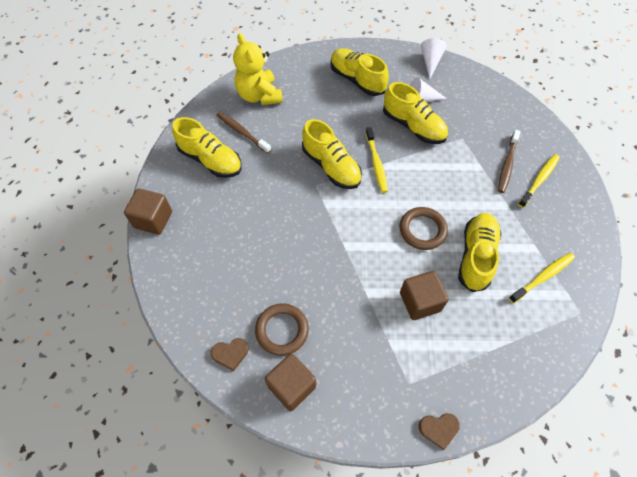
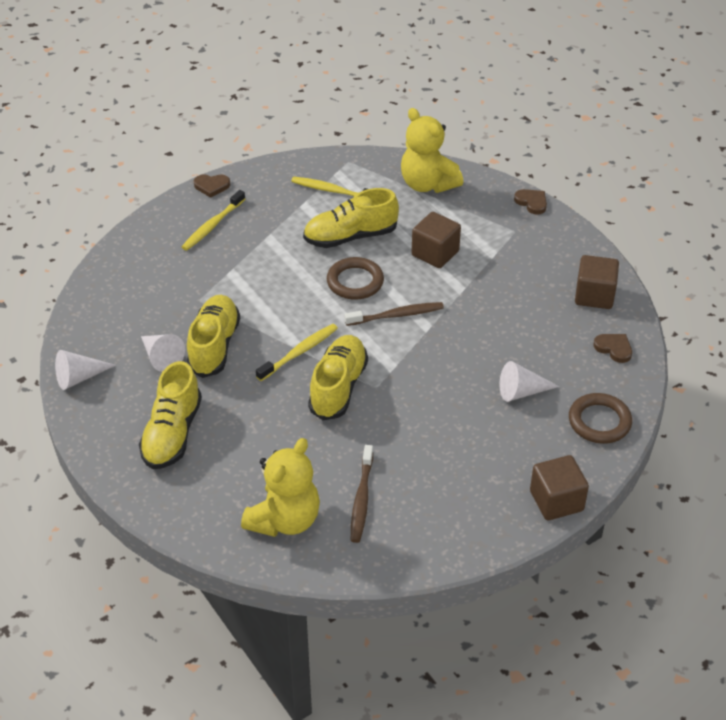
camera: 125 degrees left, 15 degrees down
(210, 160) = (431, 503): yellow shoe -> none
(245, 261) = (521, 392): none -> white cone
(282, 330) = (557, 327): brown ring -> brown ring (599, 421)
(507, 165) = (210, 253): brown toothbrush -> brown toothbrush (397, 315)
(514, 356) = (427, 184): none -> yellow teddy bear
(539, 180) = (212, 225): yellow toothbrush -> yellow toothbrush turned 60 degrees counterclockwise
(590, 201) = (212, 186): none -> brown heart

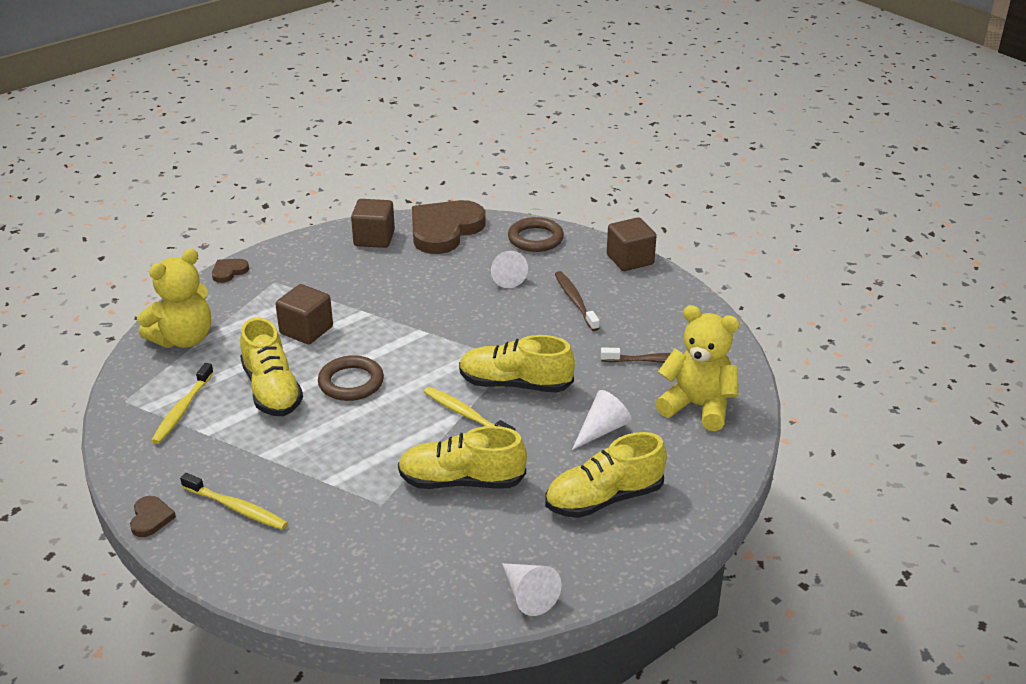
camera: 95 degrees left, 10 degrees down
(161, 357) = (485, 524): white cone -> white cone (602, 430)
(172, 434) = (604, 498): yellow shoe -> yellow shoe turned 150 degrees clockwise
(397, 315) = (405, 351): brown toothbrush -> brown toothbrush (575, 301)
(614, 348) = (444, 230): brown heart -> brown heart, size x2.33

